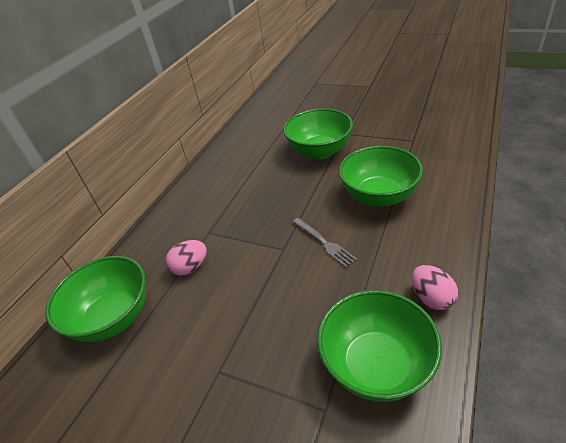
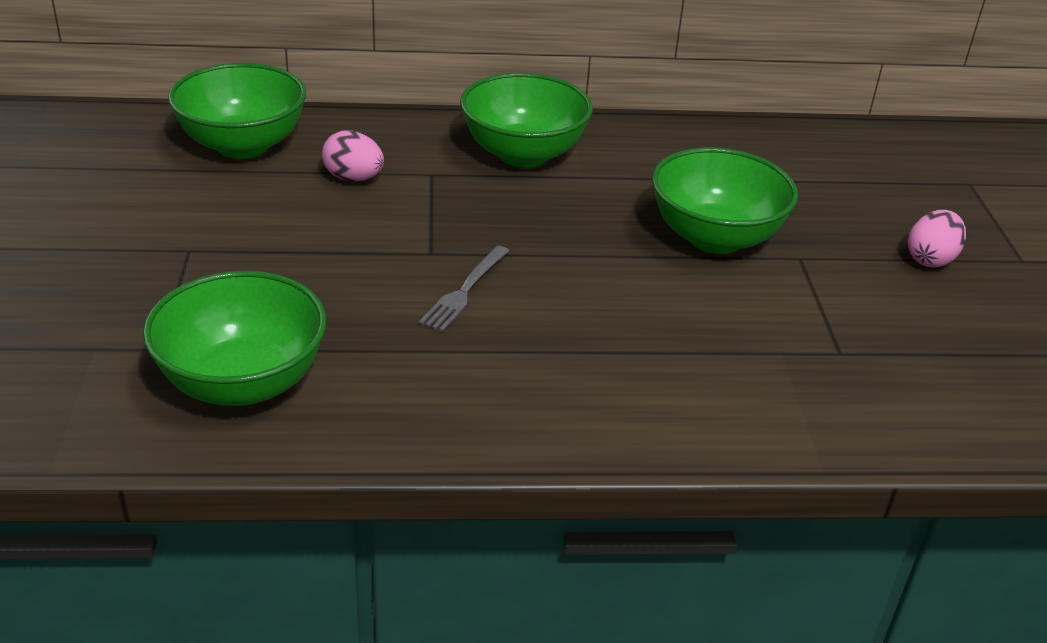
camera: 55 degrees right, 5 degrees down
(379, 196) = (620, 331): green bowl -> green bowl (523, 154)
(431, 298) = (391, 424): pink egg -> pink egg (930, 259)

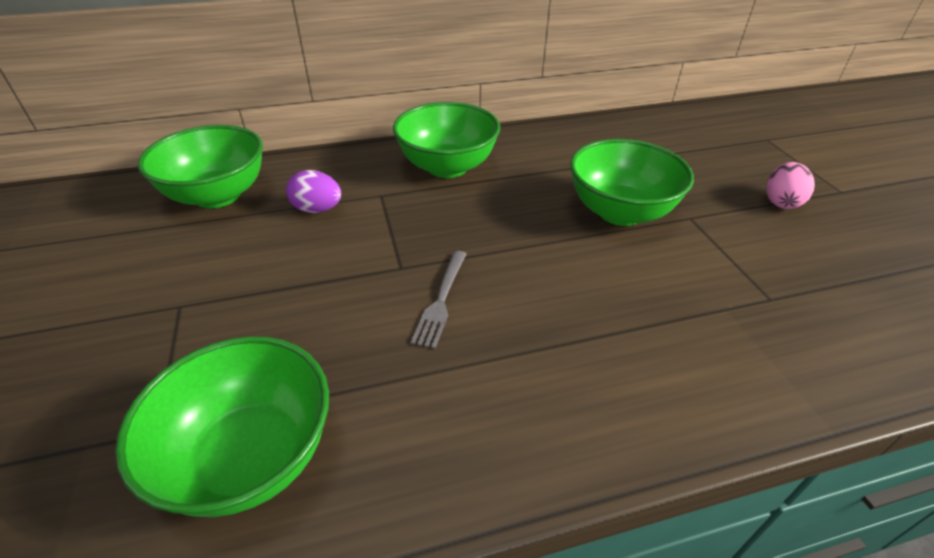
camera: 10 degrees left, 5 degrees up
(353, 178) = (317, 209): pink egg -> purple egg

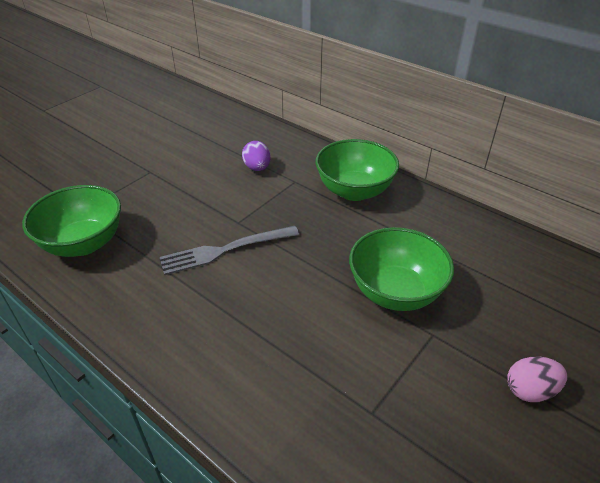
camera: 55 degrees right, 0 degrees up
(218, 195) = (234, 132): green bowl -> none
(441, 301) = (224, 250): grey fork -> grey fork, size x1.57

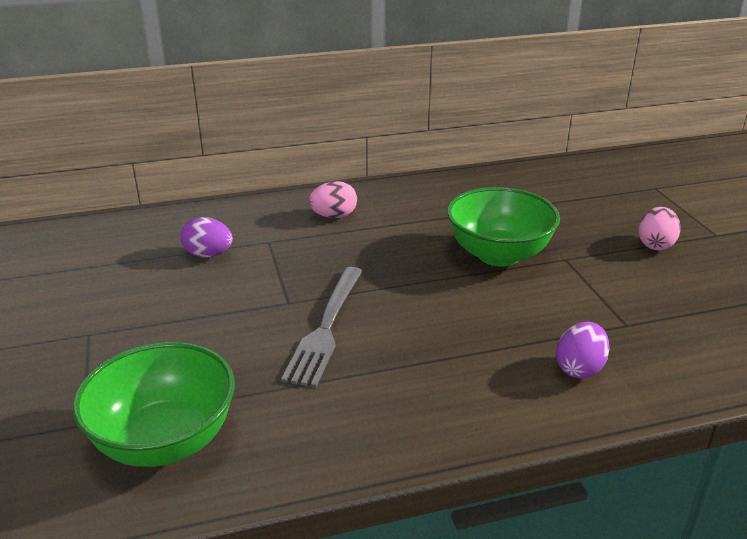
camera: 55 degrees left, 10 degrees down
(284, 402) = (579, 368): none -> purple egg
(354, 191) = (334, 216): green bowl -> pink egg

